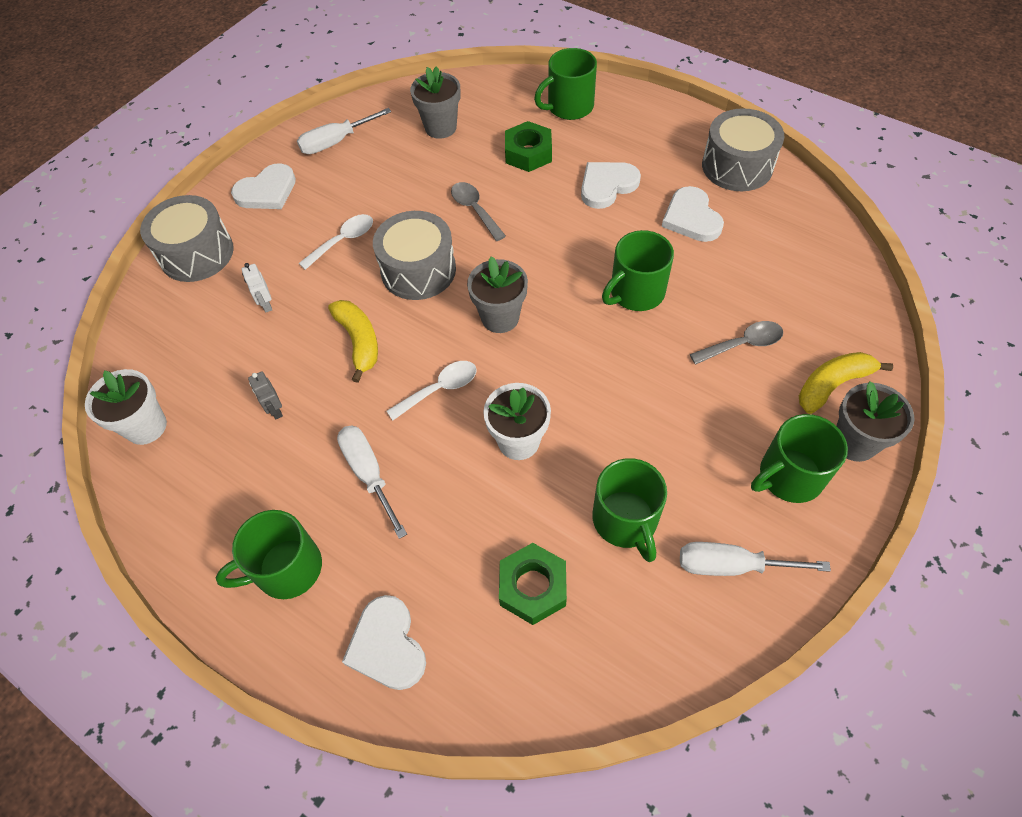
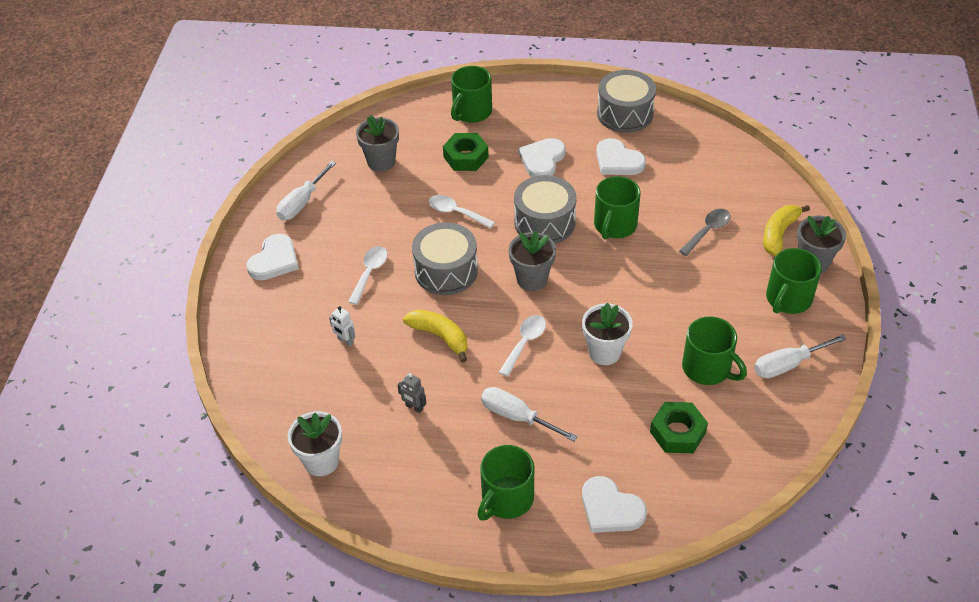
camera: 30 degrees left, 10 degrees down
(197, 253) = (254, 328): grey drum -> grey drum (544, 222)
(475, 210) = (456, 213): grey spoon -> white spoon

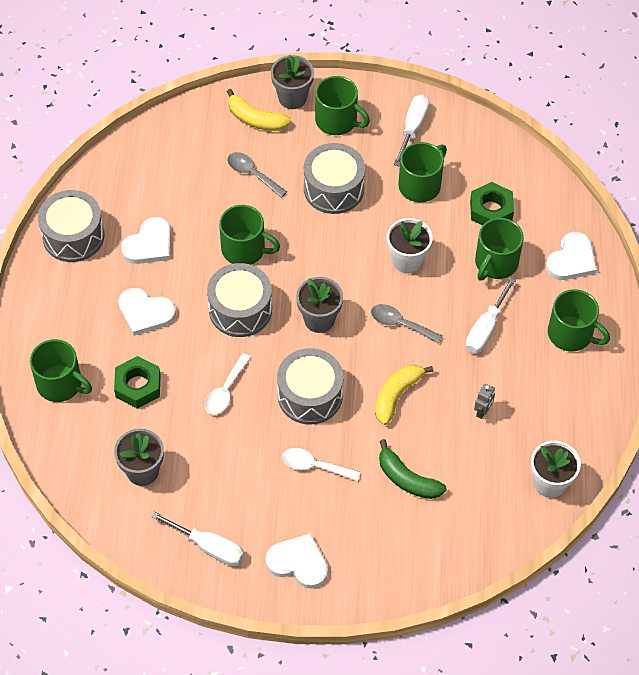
camera: 95 degrees left, 10 degrees up
(345, 341) = (407, 479): white robot -> green banana
(525, 343) = (400, 324): white spoon -> grey spoon
(603, 432) = (495, 263): none -> green mug
(695, 294) = (333, 188): none -> grey drum
(787, 365) = (412, 128): white screwdriver -> white screwdriver turned 135 degrees counterclockwise

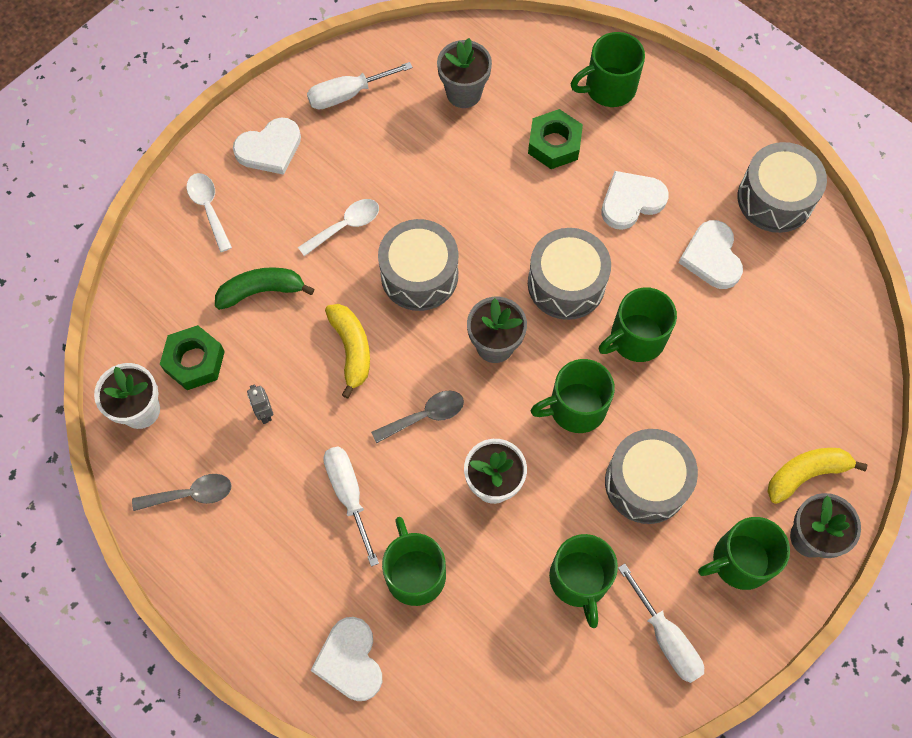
camera: 130 degrees right, 10 degrees up
(225, 391) = (487, 209): white spoon -> white spoon (208, 208)
(252, 174) = (729, 415): grey spoon -> grey spoon (191, 494)
(491, 210) = (485, 629): green nut -> green nut (194, 361)
(571, 334) = (266, 575): green mug -> green mug (575, 407)

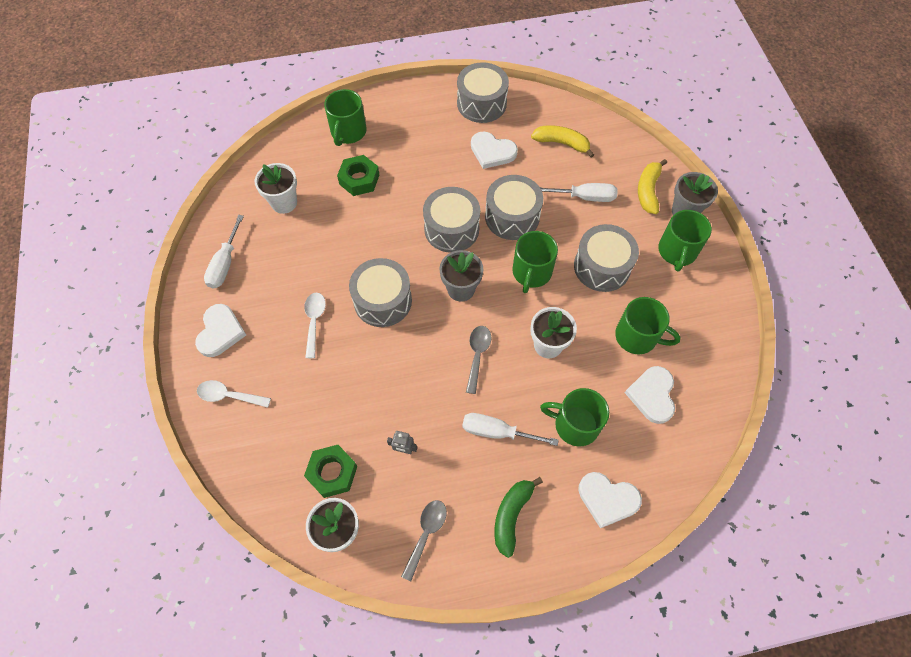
camera: 55 degrees left, 5 degrees down
(262, 291) = (317, 399): green banana -> green banana (511, 515)
(351, 350) = (401, 370): yellow banana -> yellow banana (562, 143)
(464, 93) = (284, 203): grey flower pot -> white flower pot
(631, 201) = (427, 166): white heart -> white heart (652, 395)
(636, 338) = (512, 217): green mug -> grey drum
(666, 638) = (699, 315): white screwdriver -> white screwdriver (585, 197)

